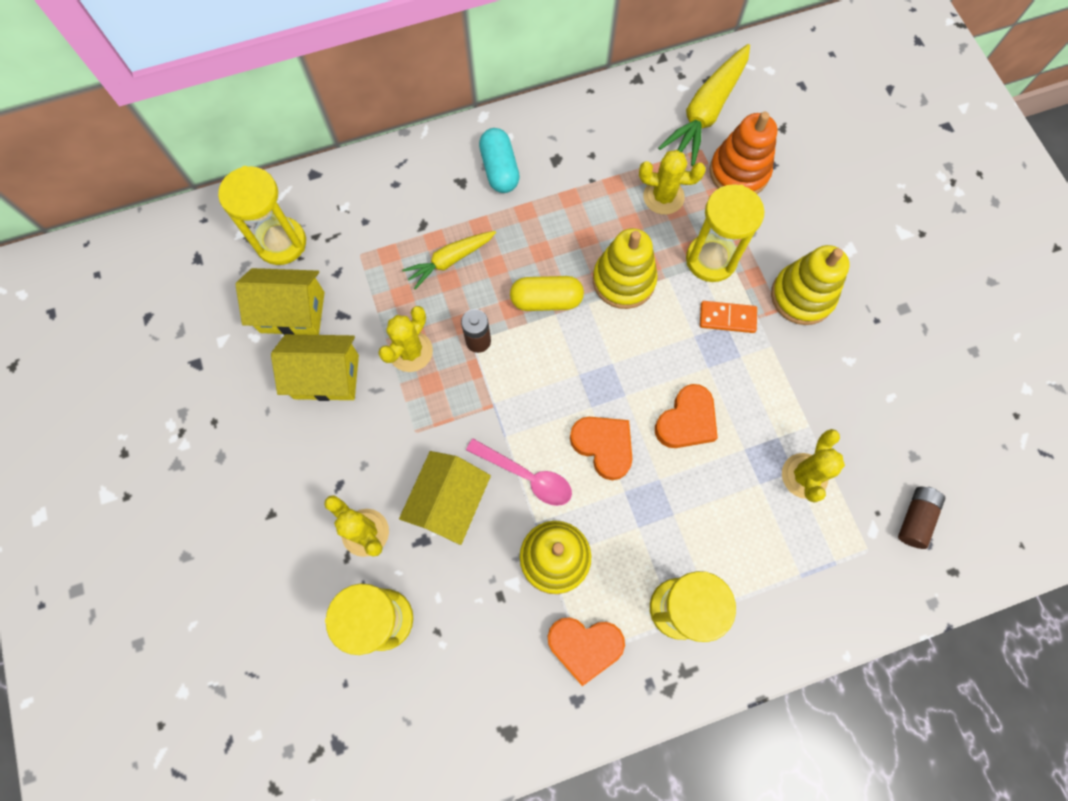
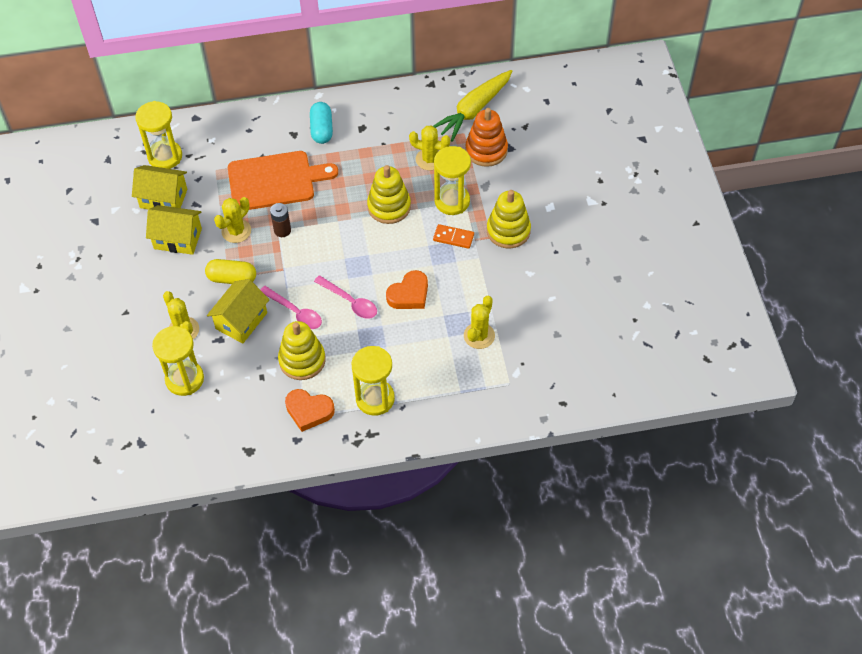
camera: 10 degrees right, 15 degrees down
(450, 260) = (275, 180): yellow carrot -> orange cutting board
(546, 300) = (333, 212): yellow capsule -> yellow capsule (232, 278)
(603, 446) = (350, 302): orange heart -> pink spoon
(915, 518) = (546, 369): brown battery -> none

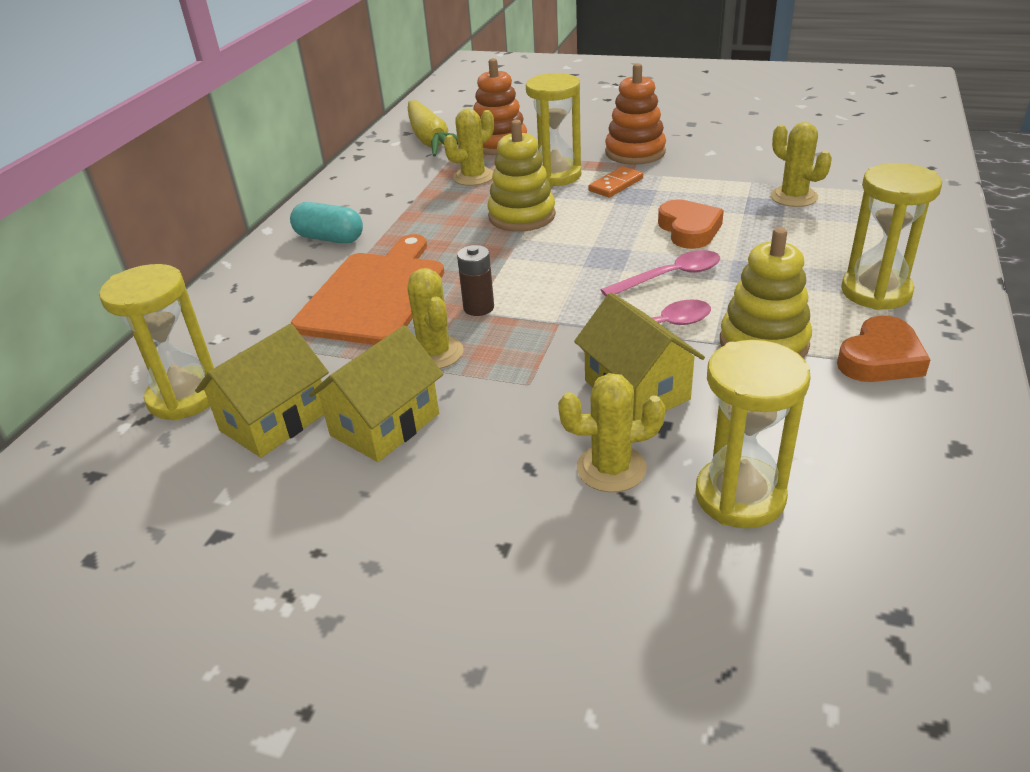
camera: 60 degrees left, 20 degrees down
(232, 278) = (533, 380): yellow capsule -> none
(508, 231) = (635, 152): yellow stacking toy -> orange stacking toy

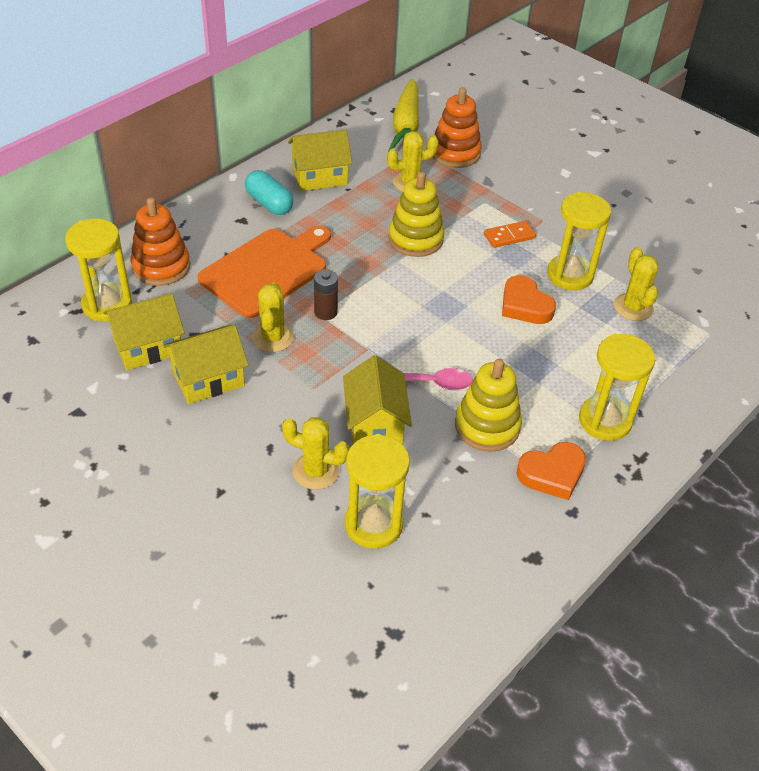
camera: 20 degrees right, 10 degrees up
(370, 201) = (320, 176): none -> yellow house
(556, 175) = (472, 207): yellow hourglass -> yellow hourglass (570, 275)
(635, 152) = (552, 207): orange stacking toy -> orange stacking toy (161, 266)
(670, 277) = (473, 342): pink spoon -> none
(689, 230) = (525, 305): orange heart -> orange heart turned 135 degrees clockwise

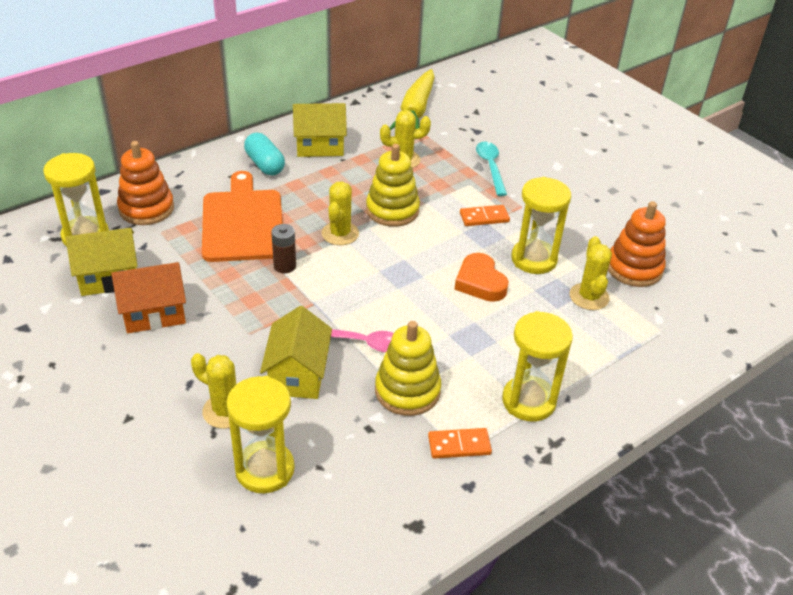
camera: 10 degrees right, 5 degrees down
(208, 379) = (154, 313): yellow house -> orange house
(267, 270) = (242, 222): orange cutting board -> orange cutting board turned 60 degrees counterclockwise
(273, 337) = (227, 283): yellow cactus -> yellow cactus (340, 233)
(455, 153) = (455, 138): orange stacking toy -> orange stacking toy (634, 268)
(500, 181) = (491, 167): none -> turquoise spoon
(552, 473) = (459, 445): orange heart -> orange domino

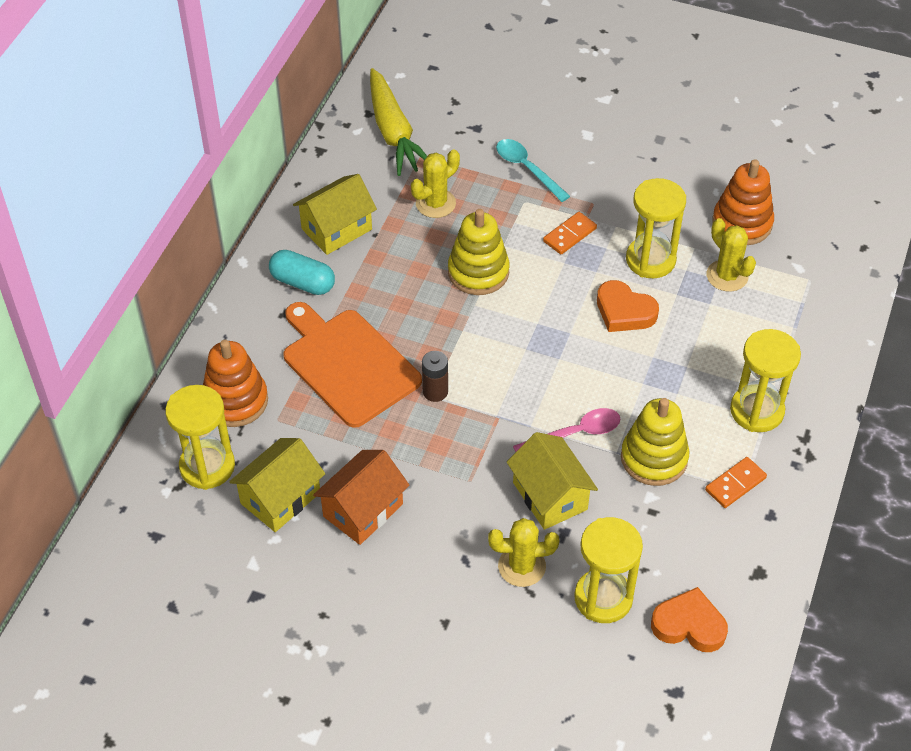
camera: 30 degrees left, 10 degrees up
(314, 532) = (689, 625): none -> orange heart
(340, 233) = (453, 326): yellow cactus -> none

